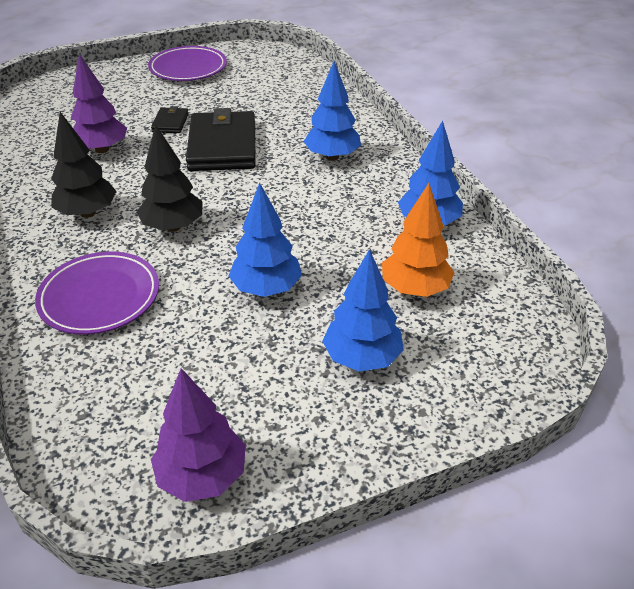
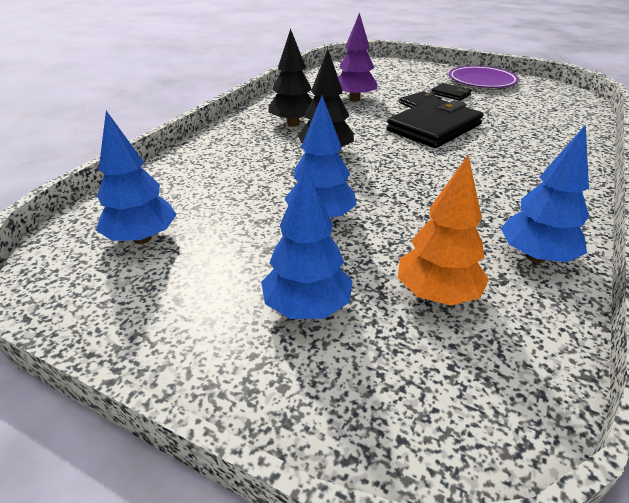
camera: 50 degrees right, 5 degrees down
(100, 297) = (226, 164): purple plate -> none
(183, 98) = (450, 94): none -> black wallet
(202, 476) = (96, 290): purple tree -> none
(332, 157) = (514, 169): blue tree -> blue tree (142, 238)

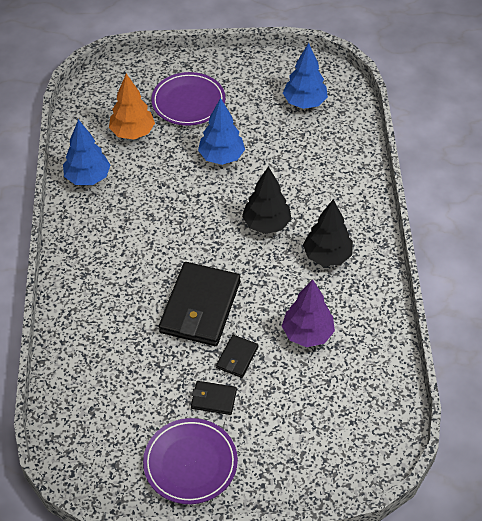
camera: 150 degrees right, 15 degrees up
(307, 308) = (188, 102): blue tree -> purple plate

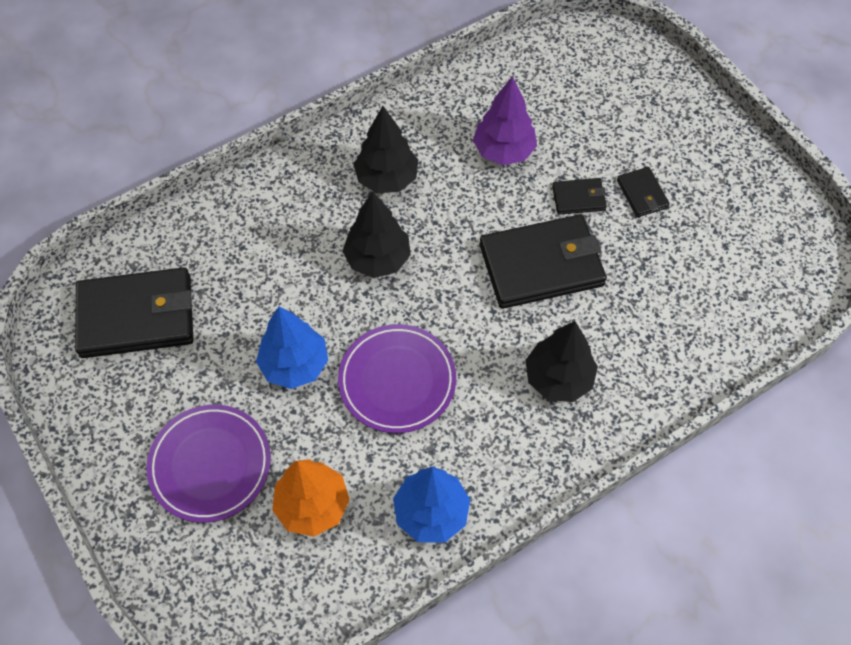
camera: 120 degrees left, 10 degrees up
(116, 274) = (558, 378): none -> black tree
(190, 463) = (724, 177): purple plate -> purple plate (397, 381)
(304, 103) = (137, 316): blue tree -> black wallet

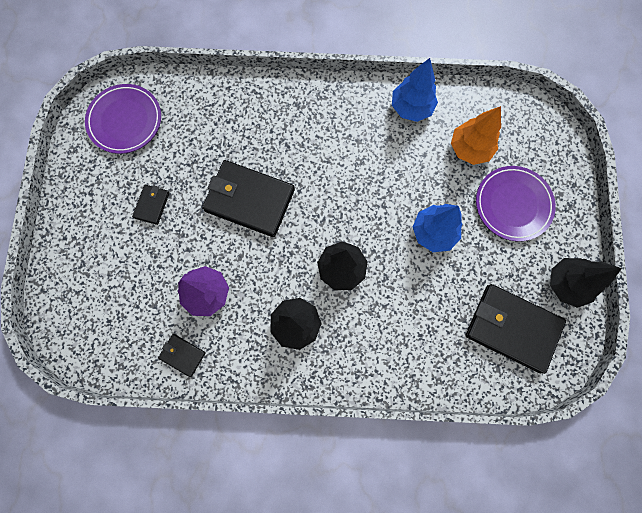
camera: 145 degrees left, 15 degrees up
(397, 381) = (382, 186): purple plate -> purple plate (125, 121)
(558, 378) = (295, 131): black tree -> black tree (566, 284)
(578, 198) = (191, 228): black wallet -> black wallet (182, 355)

